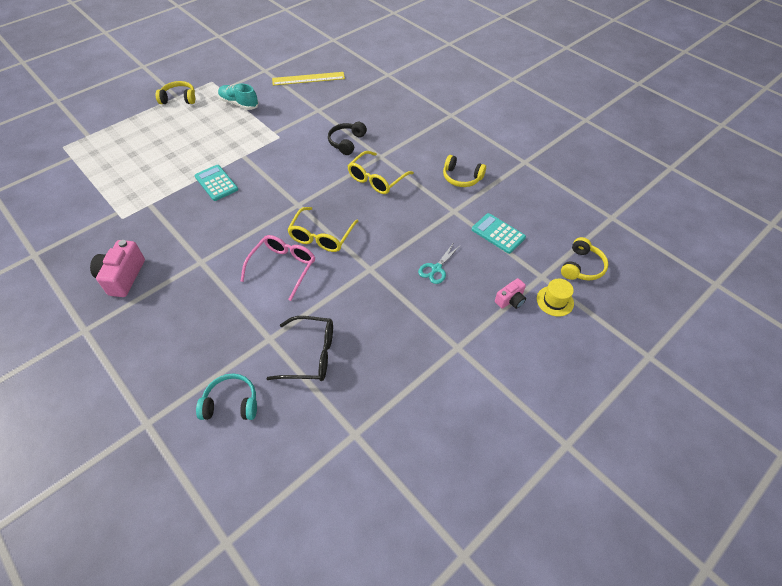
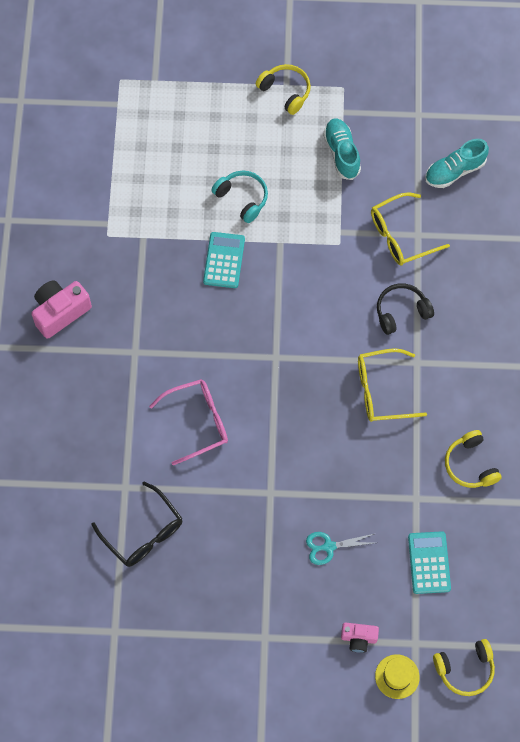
camera: 45 degrees right, 15 degrees up
(231, 403) = (50, 520): turquoise headphones -> turquoise headphones (242, 198)
(308, 78) = (454, 171): yellow ruler -> turquoise shoe
(321, 236) = (262, 416): yellow glasses -> yellow glasses (400, 236)

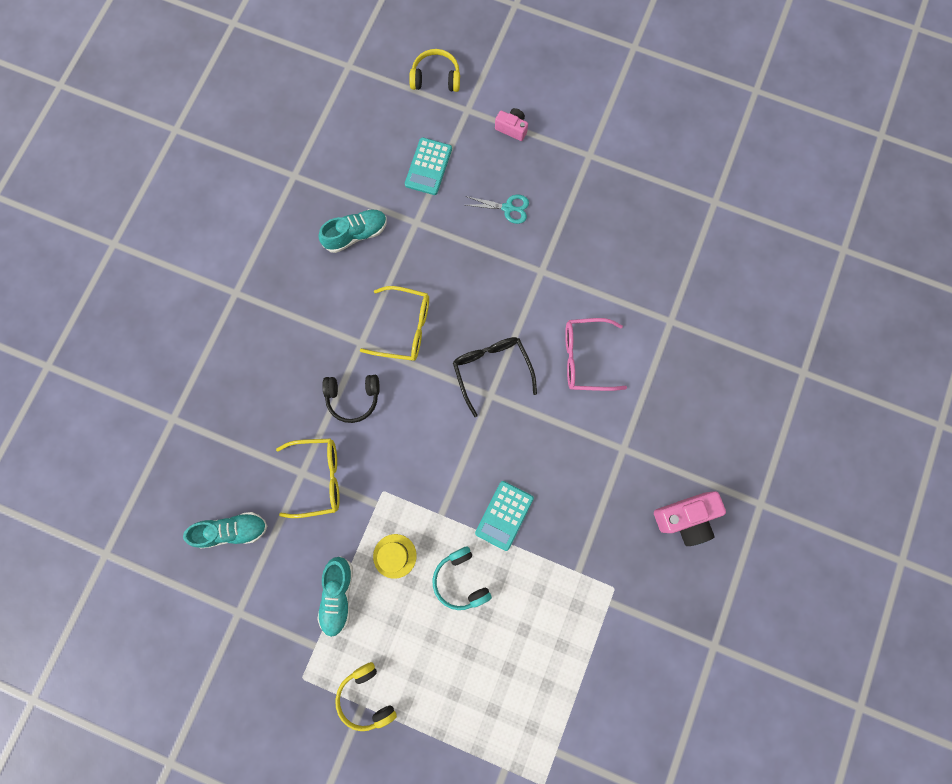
camera: 160 degrees left, 10 degrees up
(143, 533) = (666, 274): black glasses -> black glasses (491, 370)
(397, 676) = (492, 90): yellow hat -> yellow hat (394, 556)
(470, 465) = (356, 234): yellow headphones -> turquoise shoe

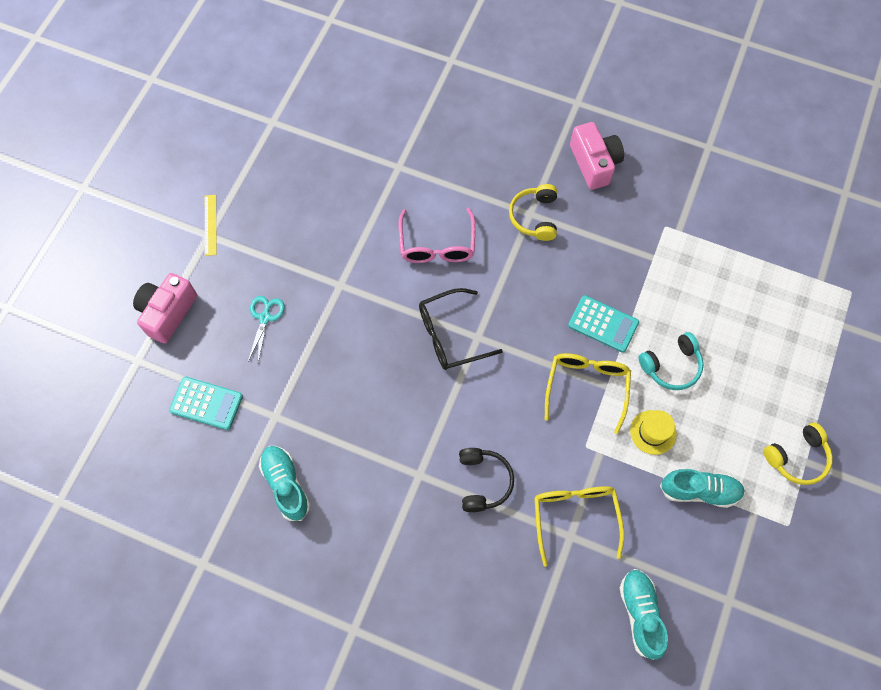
camera: 90 degrees left, 10 degrees down
(405, 328) = (402, 426): yellow glasses -> yellow glasses (586, 387)
(436, 78) = (91, 396): yellow headphones -> yellow headphones (534, 217)
(512, 128) = (167, 312): pink camera -> pink camera, size x1.71
(599, 155) = (210, 225): none -> yellow ruler

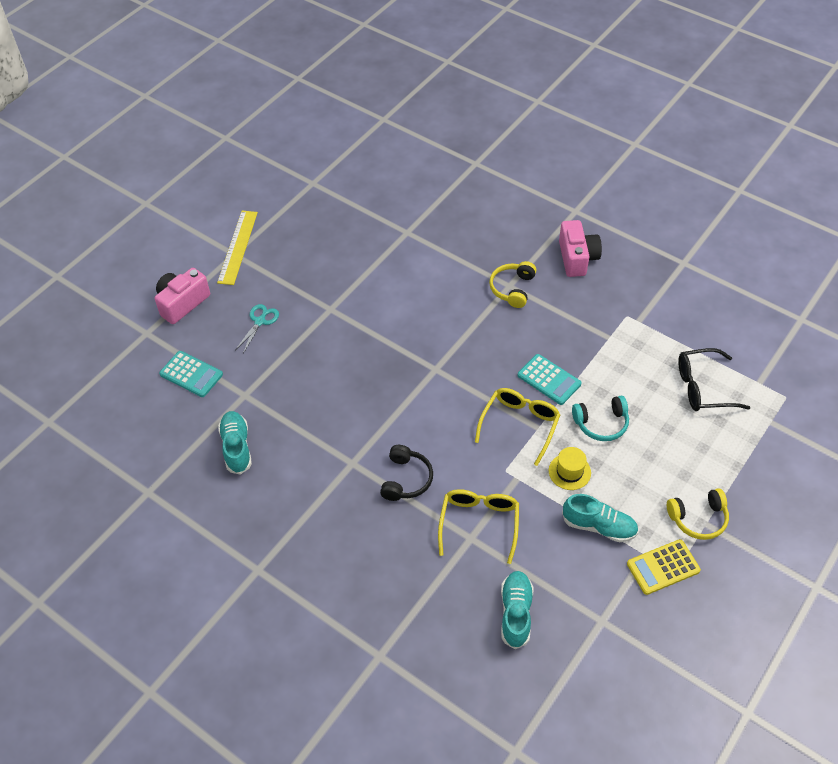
camera: 15 degrees right, 15 degrees down
(210, 225) = (238, 247): yellow ruler -> yellow ruler, size x1.71
(437, 245) = (421, 295): pink glasses -> none
(450, 335) = (412, 363): black glasses -> black glasses (702, 387)
(775, 523) = (663, 567): none -> yellow calculator

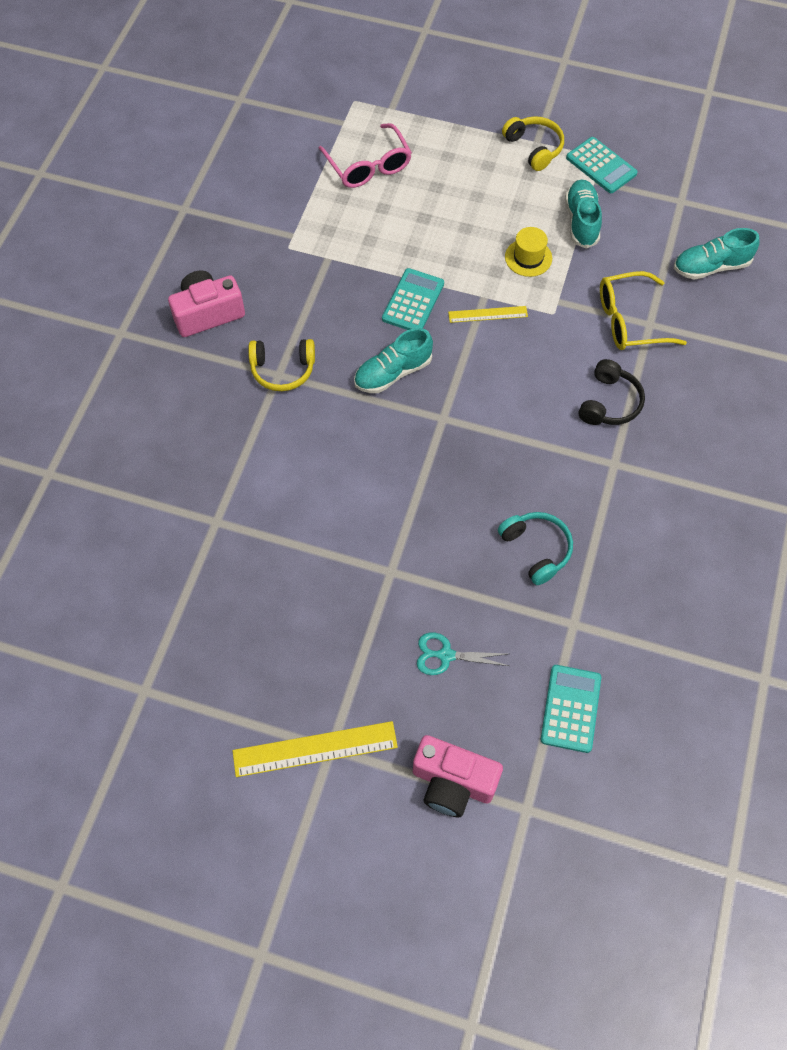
camera: 110 degrees left, 10 degrees up
(236, 447) = (653, 600): turquoise shoe -> turquoise shoe (393, 373)
(406, 479) = (609, 402): black headphones -> black headphones turned 120 degrees clockwise
(520, 425) = (488, 314): yellow glasses -> yellow ruler
(601, 423) = (454, 242): turquoise headphones -> turquoise headphones (536, 549)
(663, 567) = (601, 166): yellow calculator -> turquoise calculator
(702, 387) = (368, 166): black glasses -> pink glasses

